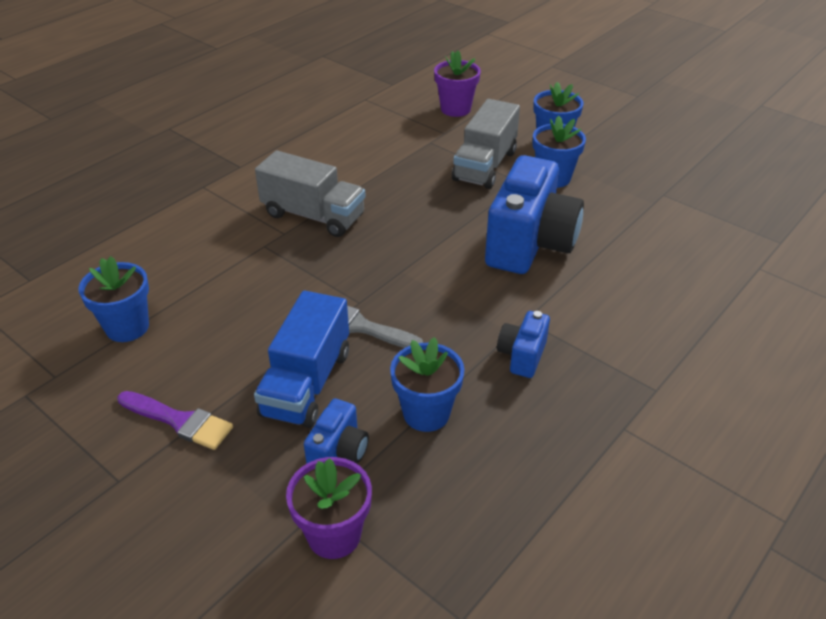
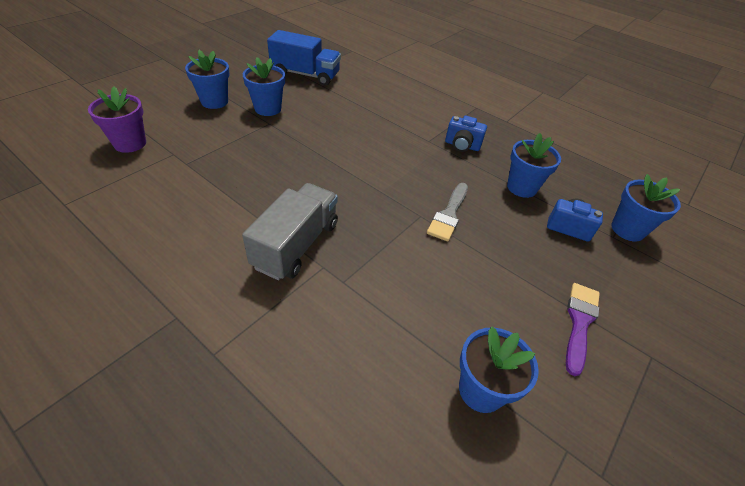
camera: 95 degrees left, 5 degrees up
(306, 383) = (514, 244): blue truck -> blue truck (305, 75)
(334, 535) = (627, 229): purple flower pot -> blue flower pot
(485, 166) = (239, 137): grey truck -> none
(530, 244) = (350, 129): blue camera -> none

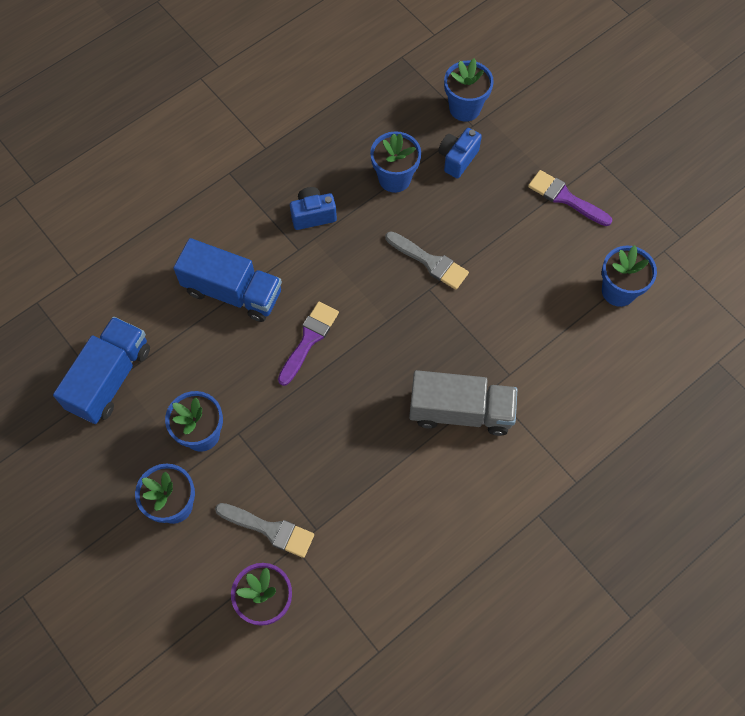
camera: 75 degrees left, 20 degrees up
(189, 141) = (270, 530): none -> grey brush
(296, 245) = (460, 411): grey truck -> grey truck turned 150 degrees clockwise
(352, 150) = (309, 339): none -> purple brush
(381, 114) = (232, 292): none -> blue truck
(462, 146) = (313, 215): blue camera -> blue camera turned 135 degrees counterclockwise

